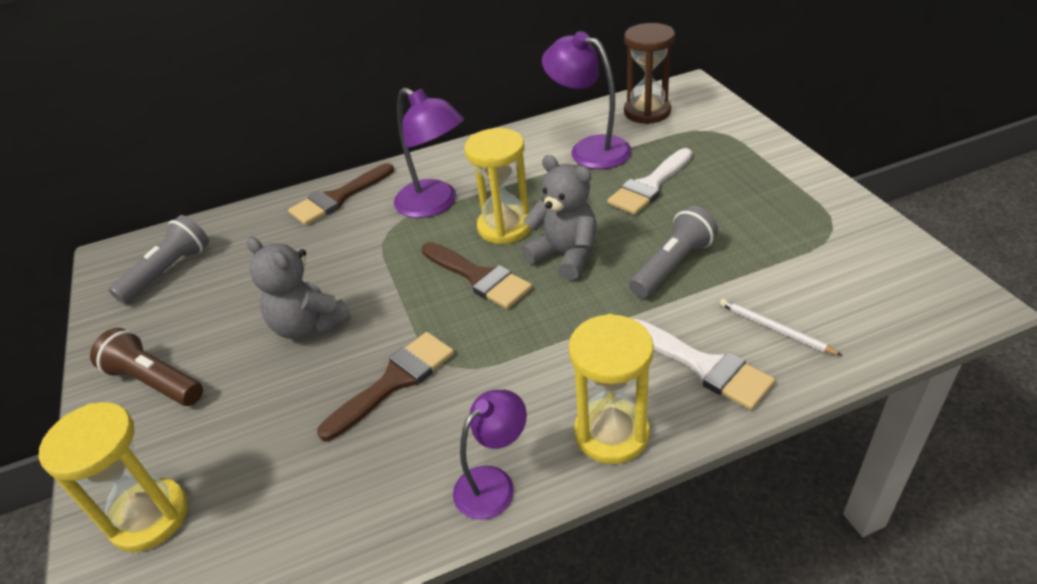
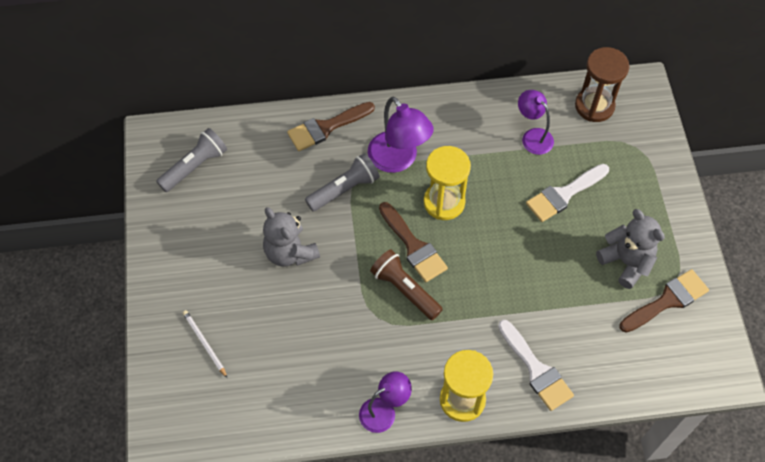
camera: 10 degrees right, 20 degrees up
(150, 517) = (184, 371): yellow hourglass -> none
(155, 382) = (186, 269): brown flashlight -> brown flashlight (405, 290)
(395, 381) = (340, 318): brown brush -> brown brush (667, 300)
(565, 255) = (479, 245): grey teddy bear -> grey teddy bear (626, 262)
(589, 149) = (533, 136): purple lamp -> purple lamp, size x0.65
(672, 265) = (549, 279): grey flashlight -> grey flashlight (344, 189)
(775, 329) = (593, 356): white pencil -> white pencil (204, 343)

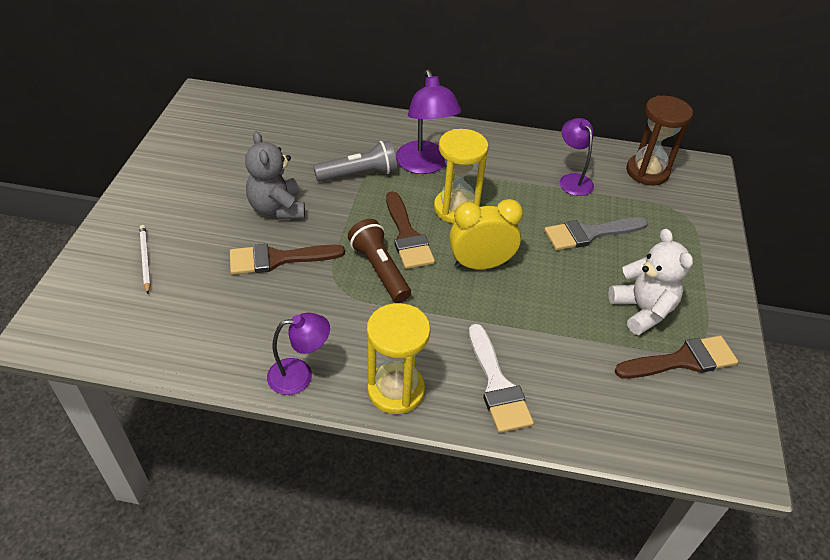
camera: 15 degrees right, 15 degrees down
(195, 166) = (226, 124): grey flashlight -> none
(326, 127) = (366, 126): brown brush -> brown brush (278, 259)
(485, 257) = (480, 264): none -> yellow clock
(564, 194) = (589, 233): white brush -> grey brush
(626, 262) = (642, 310): grey teddy bear -> white teddy bear

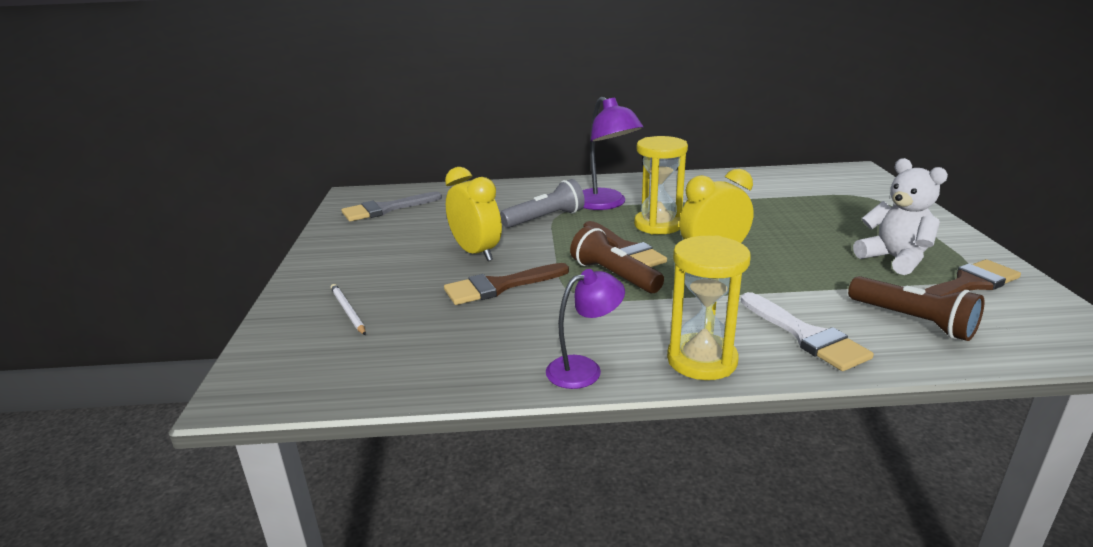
camera: 10 degrees left, 20 degrees down
(277, 208) = (476, 252): grey teddy bear -> yellow clock
(572, 180) = (750, 192): purple lamp -> none
(589, 233) = (797, 220): grey brush -> grey brush (386, 209)
(599, 392) = (913, 321): none -> brown flashlight
(647, 172) = (811, 178): brown hourglass -> none

